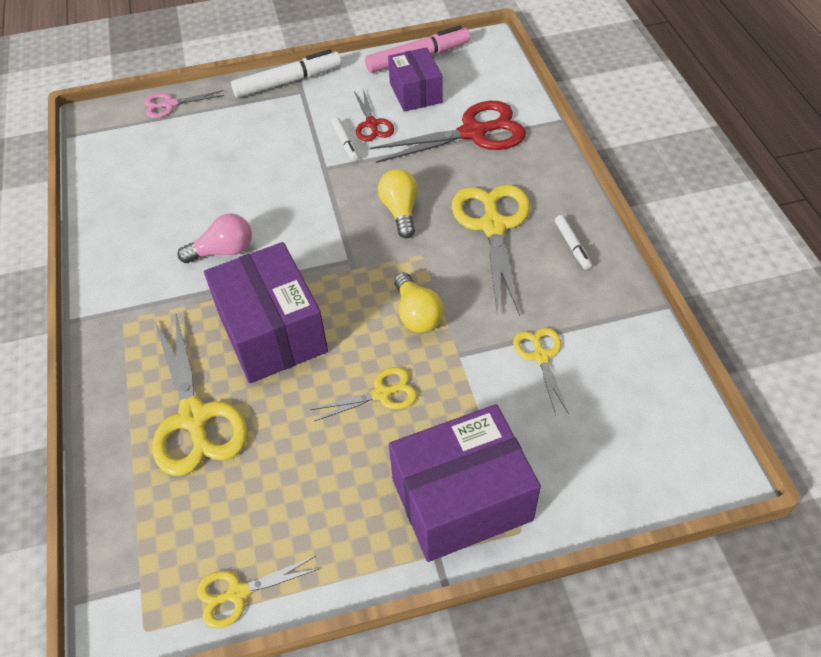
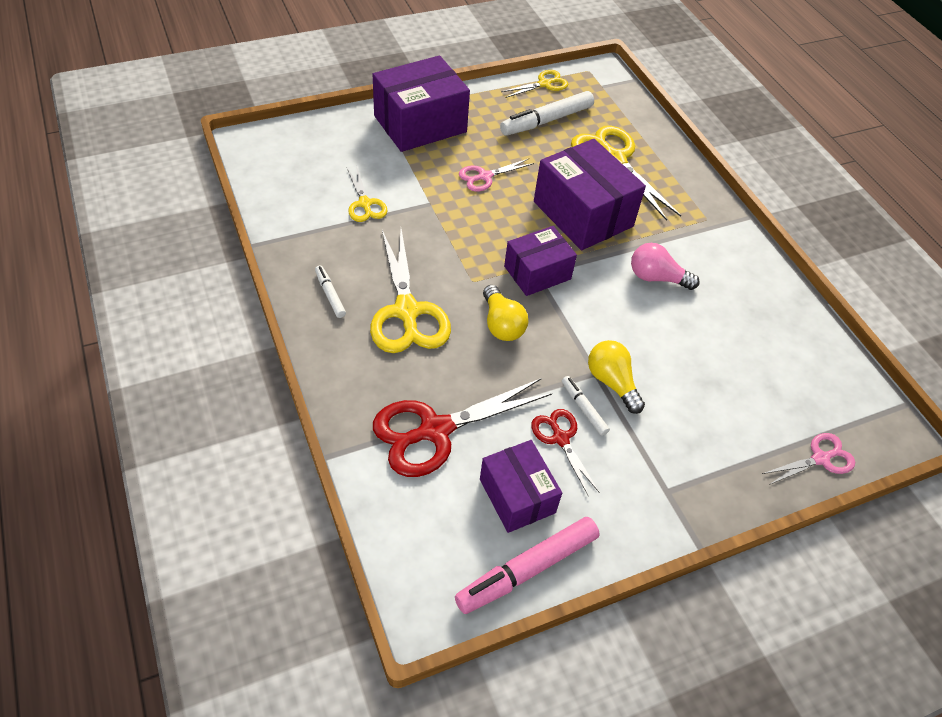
camera: 165 degrees right, 0 degrees up
(223, 251) = (656, 278): pink light bulb -> pink light bulb turned 45 degrees clockwise
(288, 82) = (692, 508): white marker -> white marker (546, 121)
(350, 261) = (537, 273): none -> purple box
(381, 394) = (484, 176): yellow scissors -> pink scissors
(417, 314) = (468, 230): yellow light bulb -> yellow light bulb (612, 382)

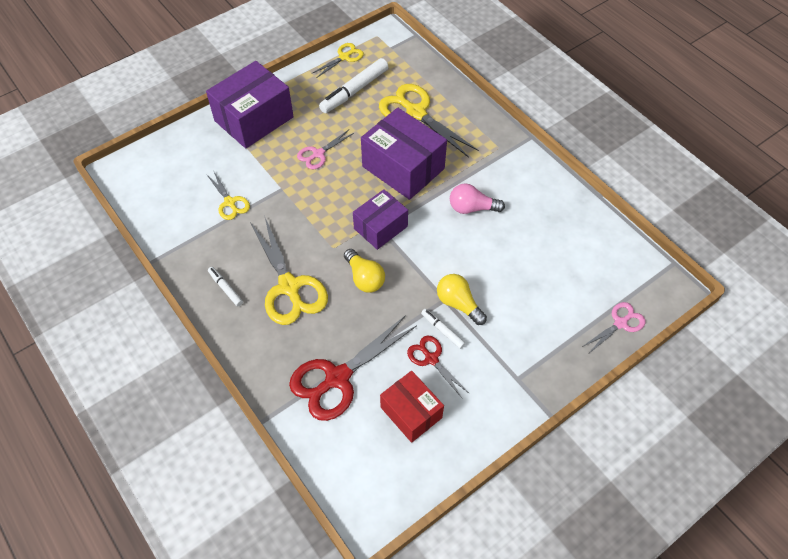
camera: 10 degrees left, 5 degrees up
(517, 496) = (411, 412): purple box -> red box
(527, 570) = (432, 466): pink marker -> none

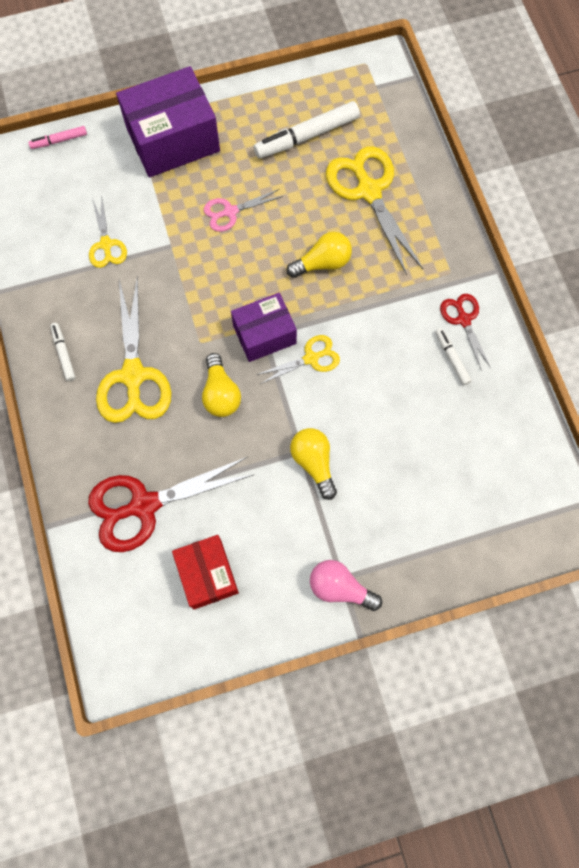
camera: 20 degrees right, 15 degrees up
(164, 143) = (59, 141): none -> pink marker
(344, 57) = (313, 83): yellow scissors -> yellow scissors (311, 358)
(403, 167) = (323, 263): purple box -> yellow light bulb
(431, 359) = (255, 519): red scissors -> red scissors (463, 319)
(442, 330) = (282, 489): white marker -> white marker (451, 358)
(471, 208) = (381, 344): pink light bulb -> pink light bulb (340, 588)
(620, 323) = (491, 554): pink scissors -> none

